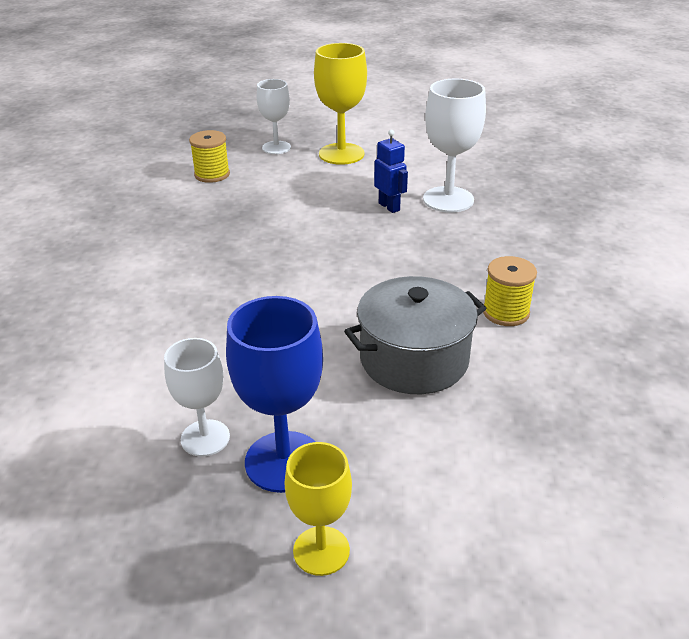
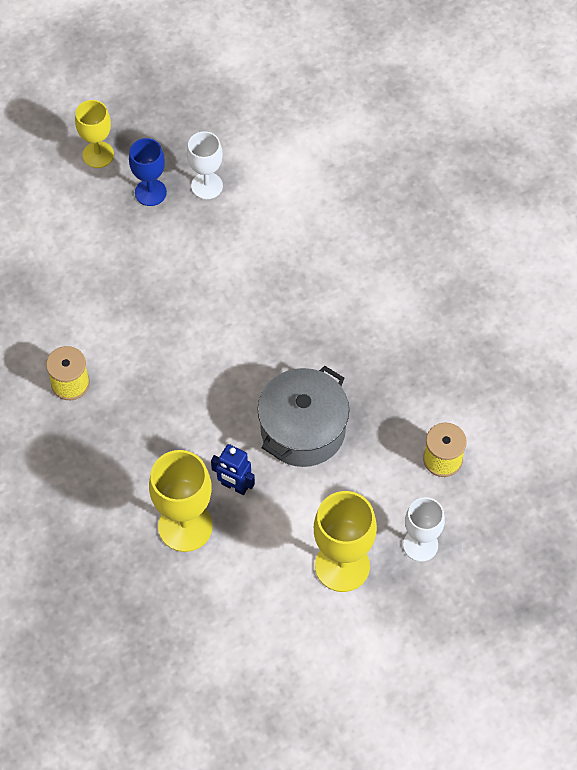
camera: 150 degrees right, 25 degrees up
(284, 461) = (150, 192): blue goblet -> blue goblet, size x0.64
(414, 359) = (115, 304): grey pot -> grey pot (303, 430)
(448, 199) = (185, 526): white goblet -> yellow goblet

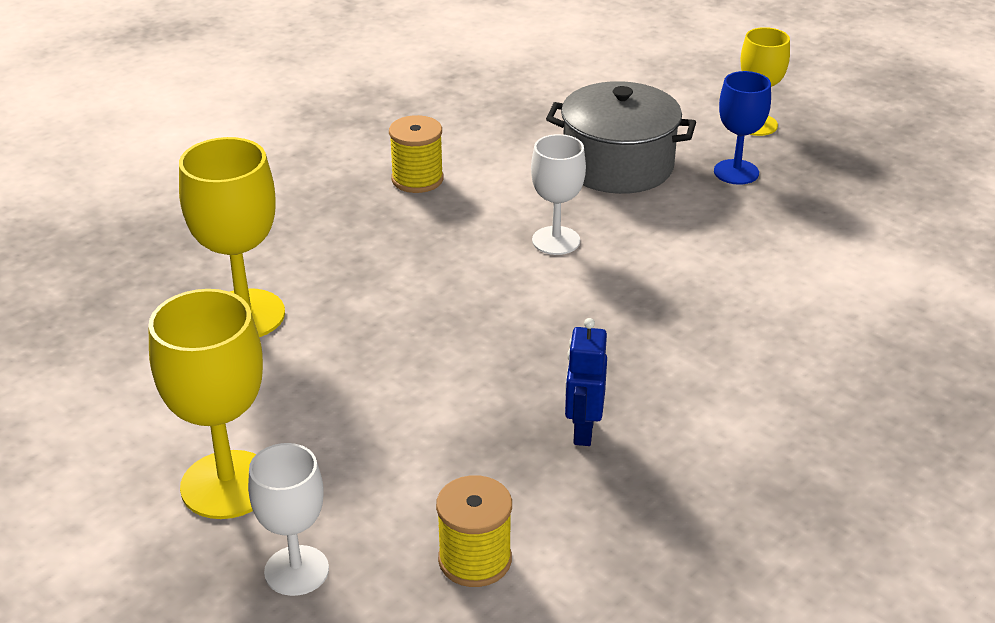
camera: 70 degrees right, 25 degrees down
(207, 186) = (785, 211): white goblet -> white goblet (556, 241)
(234, 486) = (325, 343): blue robot -> blue robot (583, 431)
(303, 430) = (450, 387): grey pot -> grey pot (618, 165)

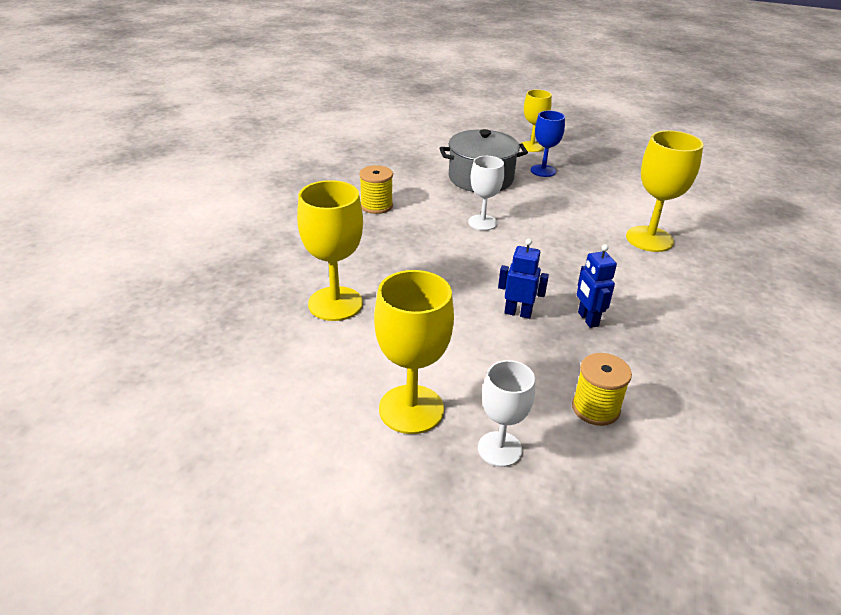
camera: 25 degrees left, 0 degrees up
(485, 394) = (518, 313): none -> blue robot
(811, 330) = (649, 239): none -> yellow goblet

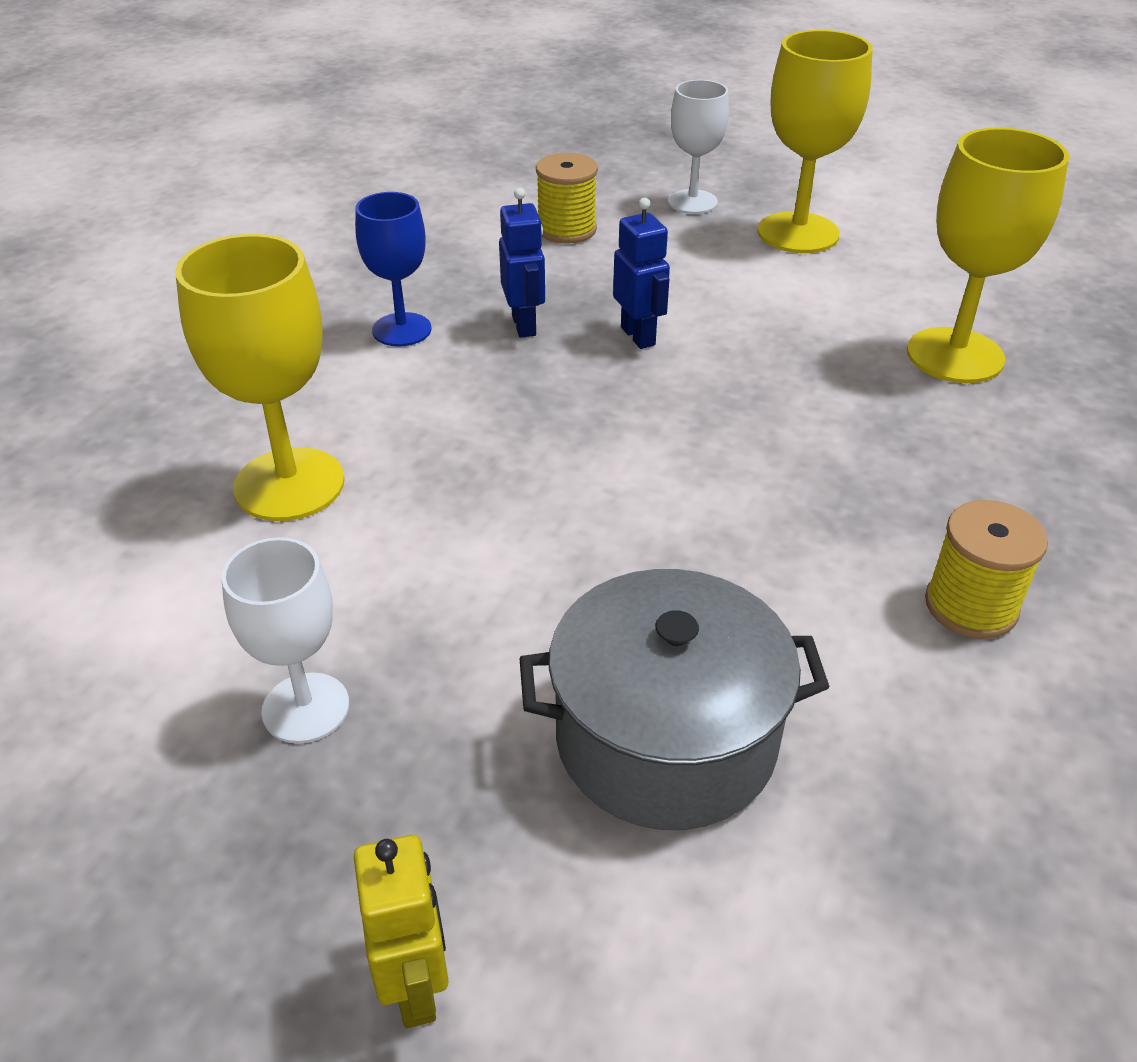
camera: 175 degrees left, 5 degrees up
(482, 222) = (679, 540): white goblet -> white goblet (306, 708)
(518, 313) = (638, 336): blue robot -> blue robot turned 135 degrees counterclockwise
(531, 147) = (416, 987): yellow goblet -> yellow robot
(543, 171) = (436, 786): blue goblet -> blue goblet (402, 330)

